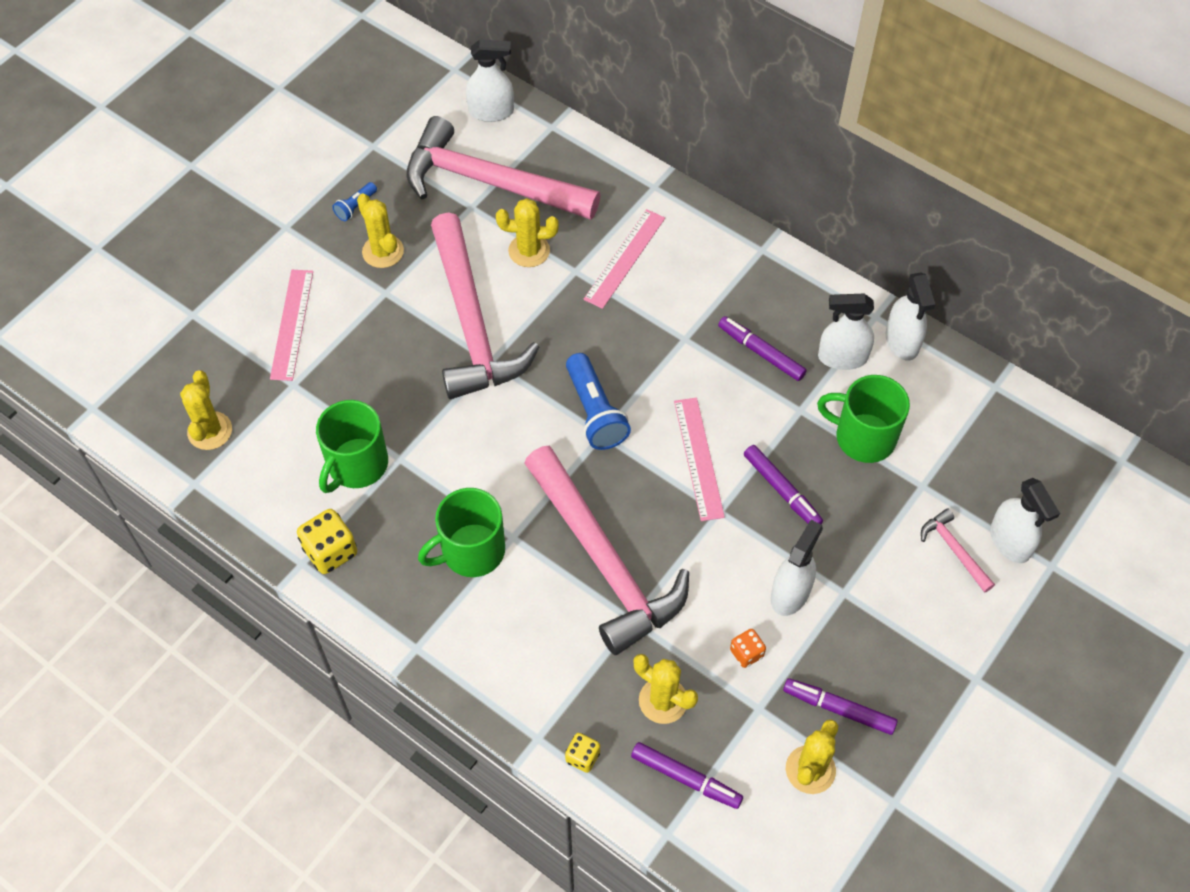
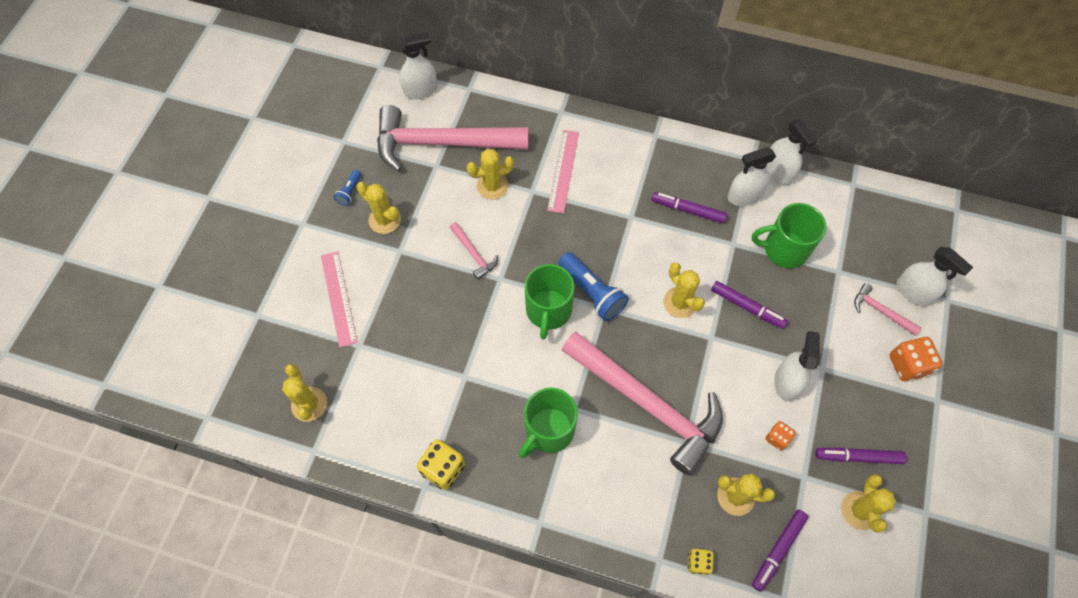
camera: 20 degrees left, 5 degrees up
(356, 465) = (434, 392): green mug -> green mug (548, 311)
(471, 323) = (474, 254): pink hammer -> pink hammer, size x0.41
(686, 778) = (778, 550): purple marker -> purple marker turned 120 degrees clockwise
(699, 458) = (680, 303): pink ruler -> yellow cactus
(958, 625) = (907, 365): none -> orange dice

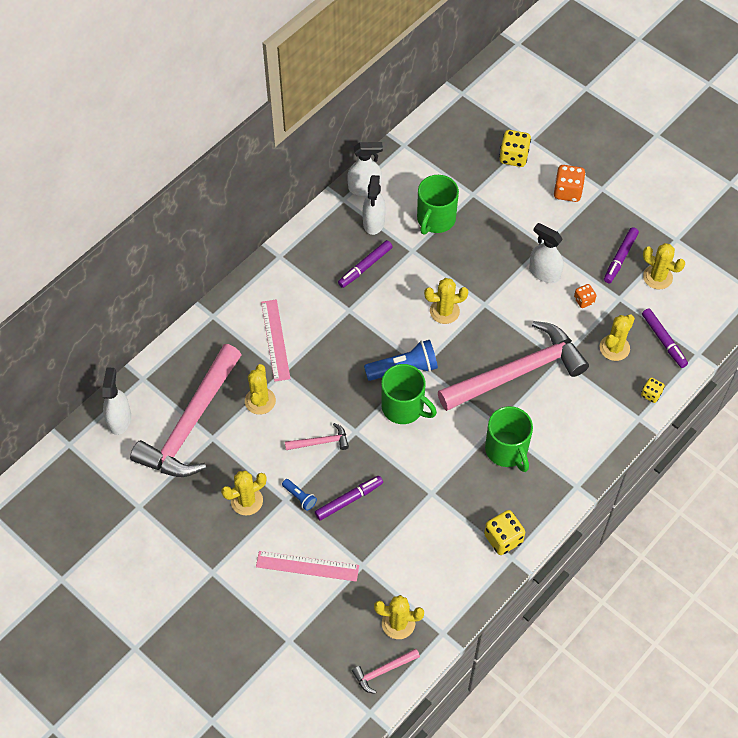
camera: 65 degrees left, 5 degrees down
(350, 192) = (200, 520): blue flashlight -> blue flashlight (299, 497)
(563, 170) = (275, 340): pink ruler -> pink ruler turned 45 degrees clockwise
(747, 307) = (471, 268): purple marker -> purple marker (349, 500)
(880, 311) = (518, 185): pink hammer -> pink hammer (383, 671)
(913, 292) = (513, 157): white spray bottle -> yellow dice

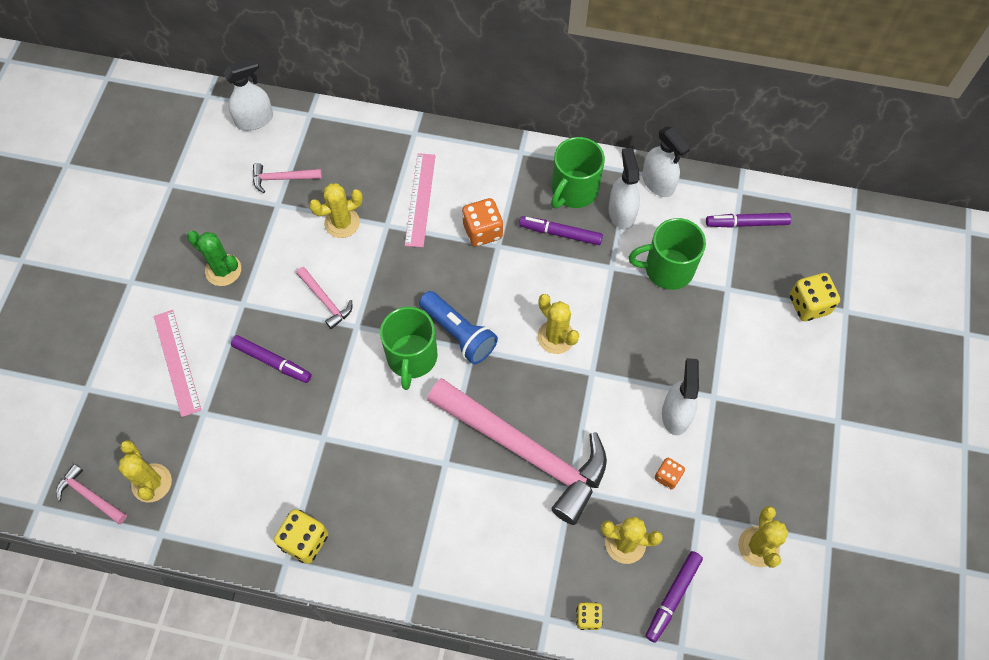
camera: 60 degrees right, 5 degrees up
(190, 424) = (282, 178): pink hammer -> pink hammer, size x0.41
(246, 501) = (223, 270): yellow cactus -> green cactus
(275, 340) = (420, 199): pink ruler -> pink ruler turned 45 degrees counterclockwise
(299, 497) = (251, 315): blue flashlight -> none
(374, 222) = (621, 213): white spray bottle -> white spray bottle turned 105 degrees clockwise
(507, 450) = (418, 489): green mug -> green mug (574, 190)
(567, 191) = (805, 385): orange dice -> orange dice (482, 231)
(620, 258) = (754, 489): purple marker -> purple marker (747, 223)

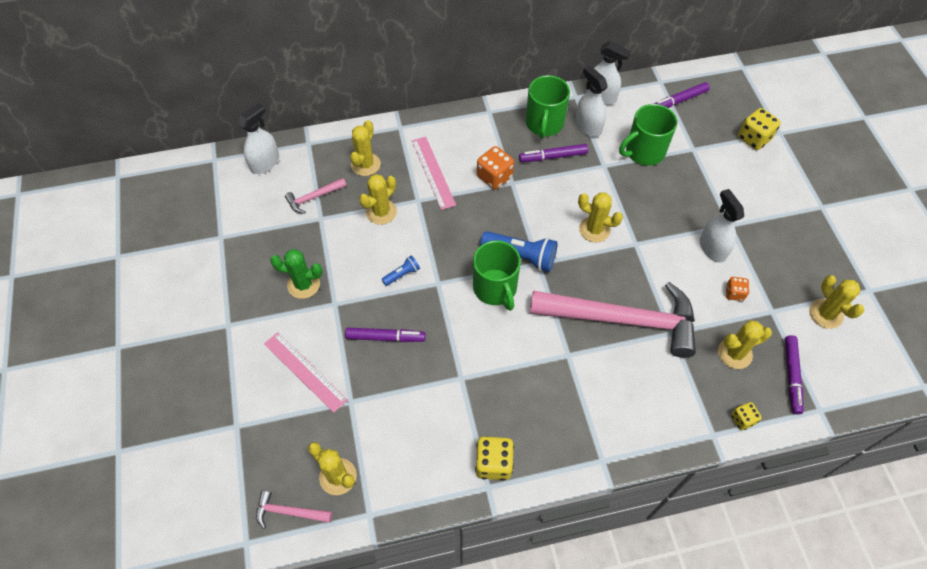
camera: 25 degrees left, 5 degrees down
(325, 301) = (402, 274): pink hammer -> blue flashlight
(355, 162) = (365, 164): none -> yellow cactus

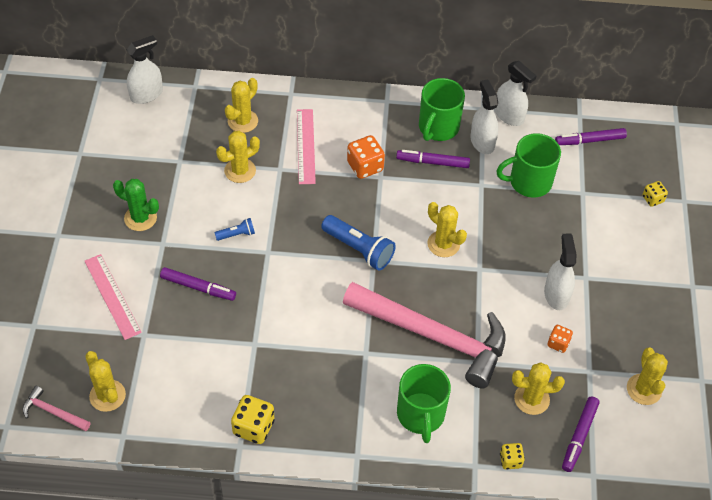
camera: 15 degrees right, 5 degrees down
(313, 197) = (180, 139): pink hammer -> none
(495, 288) = (321, 272): green mug -> green mug (420, 414)
(754, 138) = (652, 199): yellow dice -> yellow dice, size x0.59

